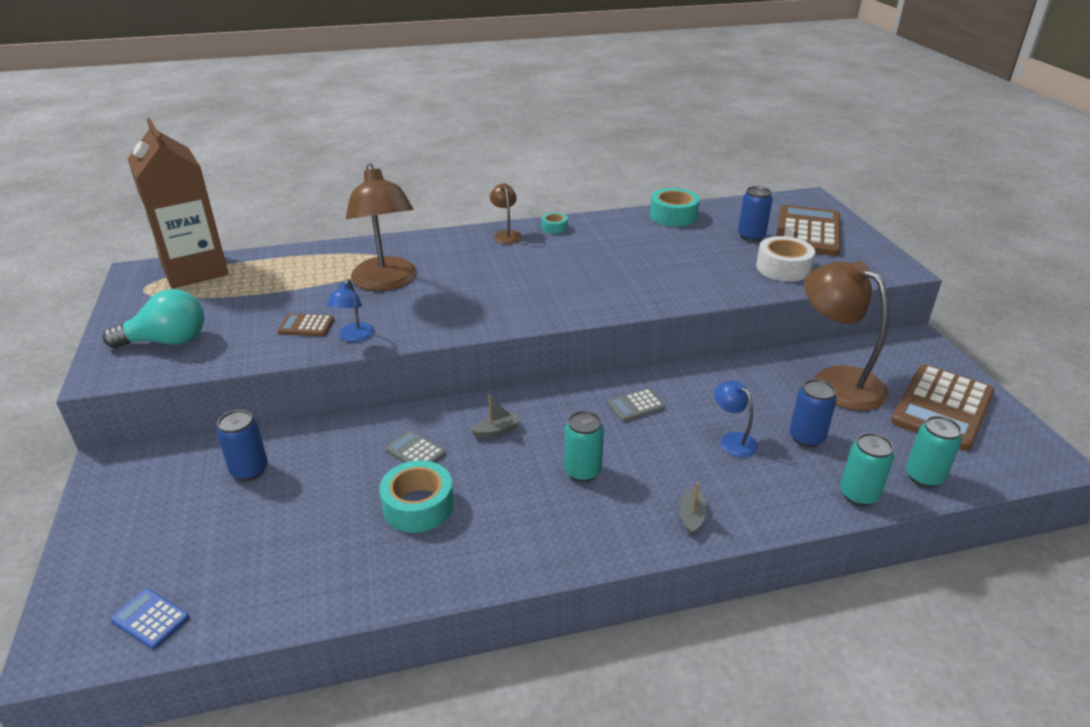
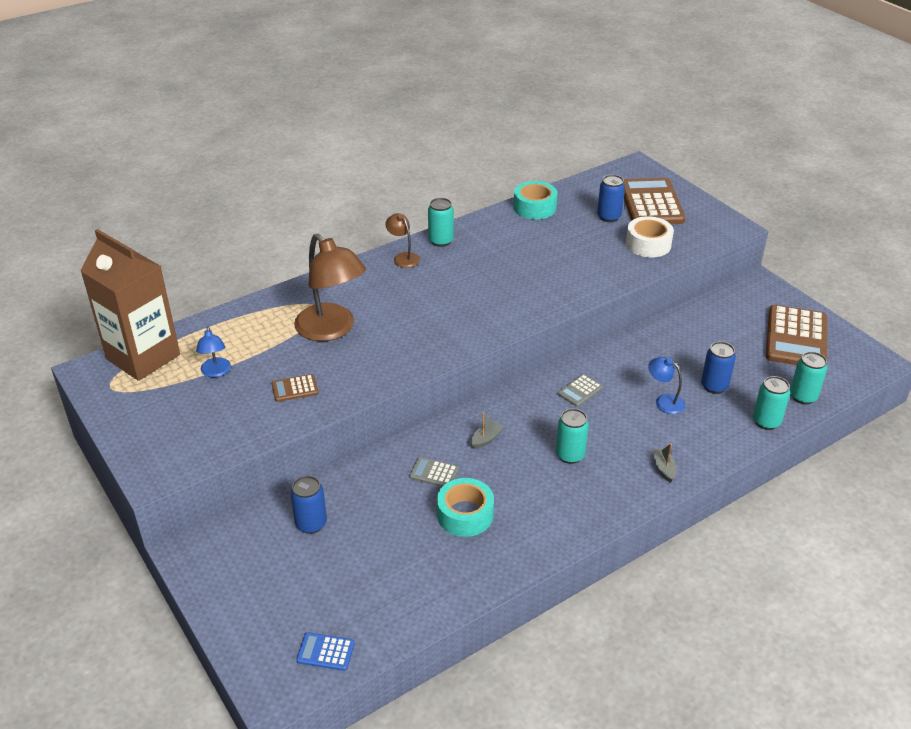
camera: 20 degrees left, 5 degrees up
(167, 341) = (183, 432): turquoise light bulb -> none
(354, 337) = (344, 389): blue lamp -> blue lamp (216, 372)
(554, 227) = (441, 241): turquoise tape -> turquoise can
(836, 381) = (715, 333): brown lamp -> none

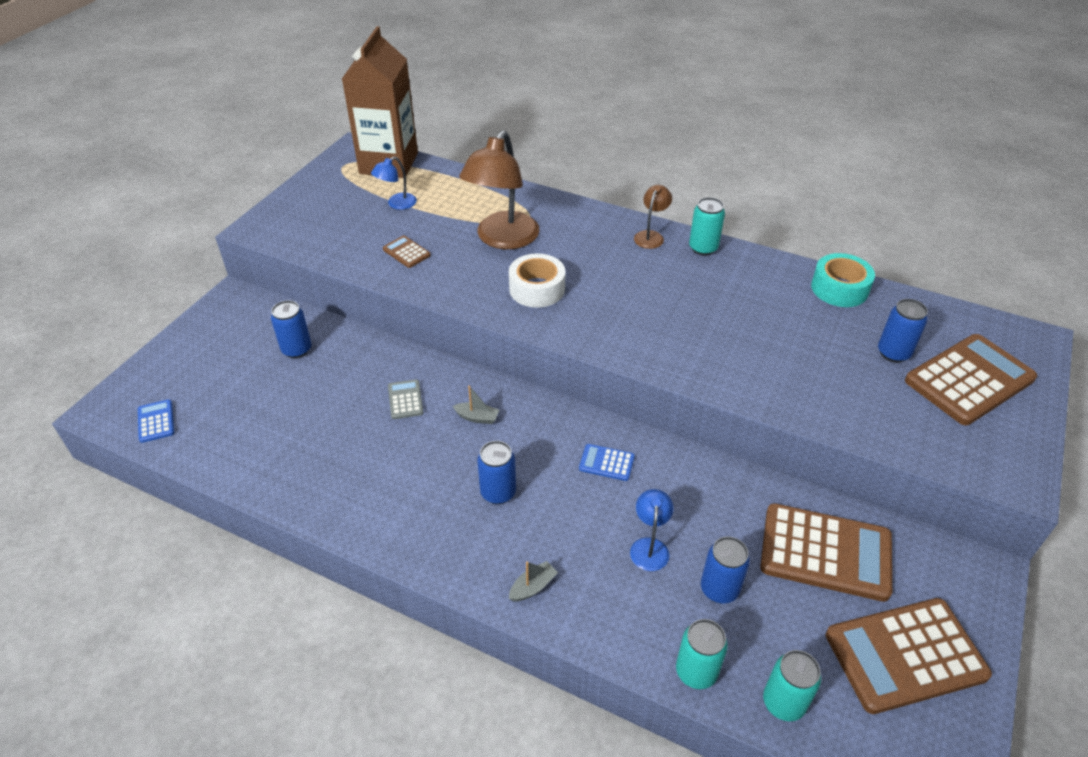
camera: 60 degrees right, 5 degrees up
(465, 514) = (363, 444): turquoise tape -> none
(570, 455) = (498, 492): turquoise can -> blue can
(580, 391) = (606, 463): grey calculator -> blue calculator
(648, 244) = (878, 407): white tape -> white tape (537, 289)
(713, 332) = (825, 553): none -> brown calculator

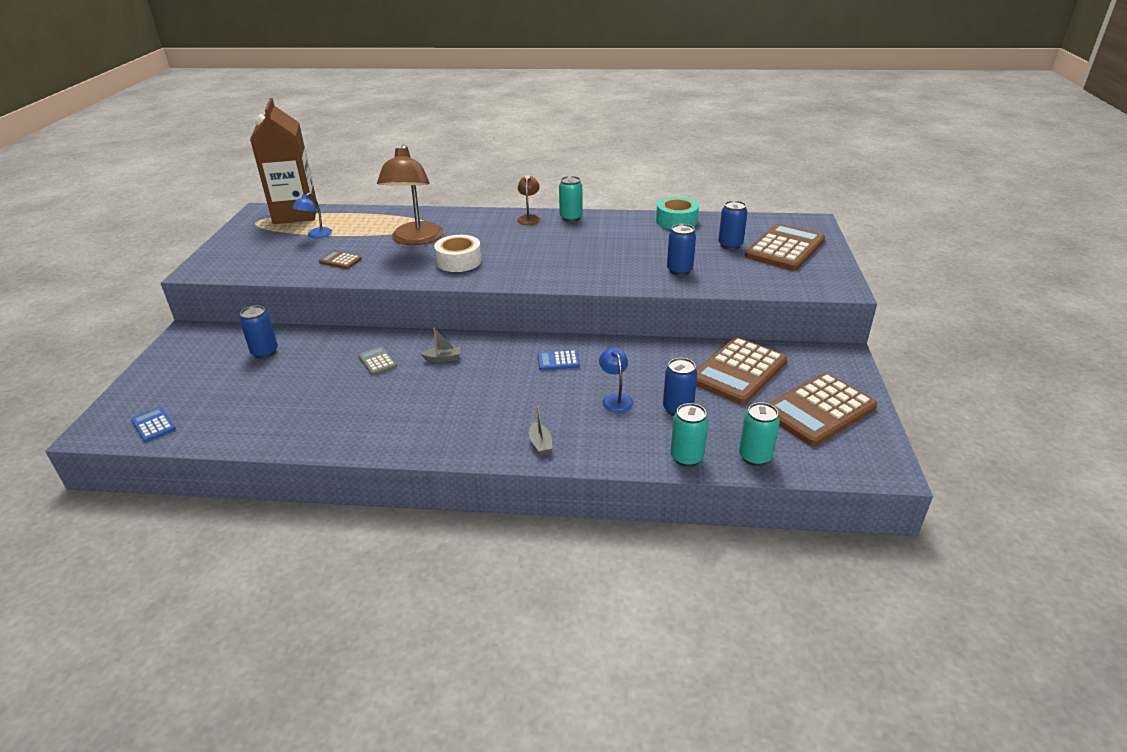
camera: 20 degrees left, 10 degrees down
(498, 492) = (483, 397): blue can -> blue can (679, 270)
(532, 587) = (540, 443): grey boat -> grey boat turned 135 degrees clockwise
(825, 553) = (738, 371): brown calculator -> brown calculator turned 135 degrees clockwise

